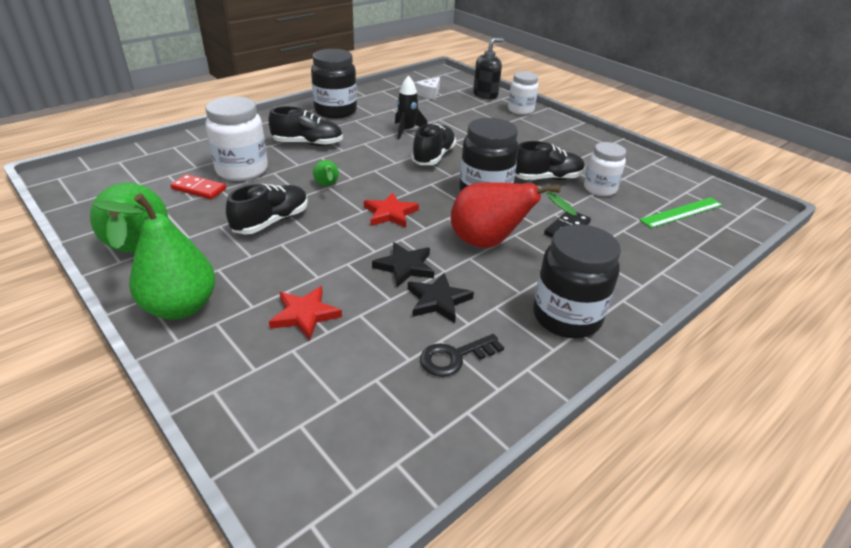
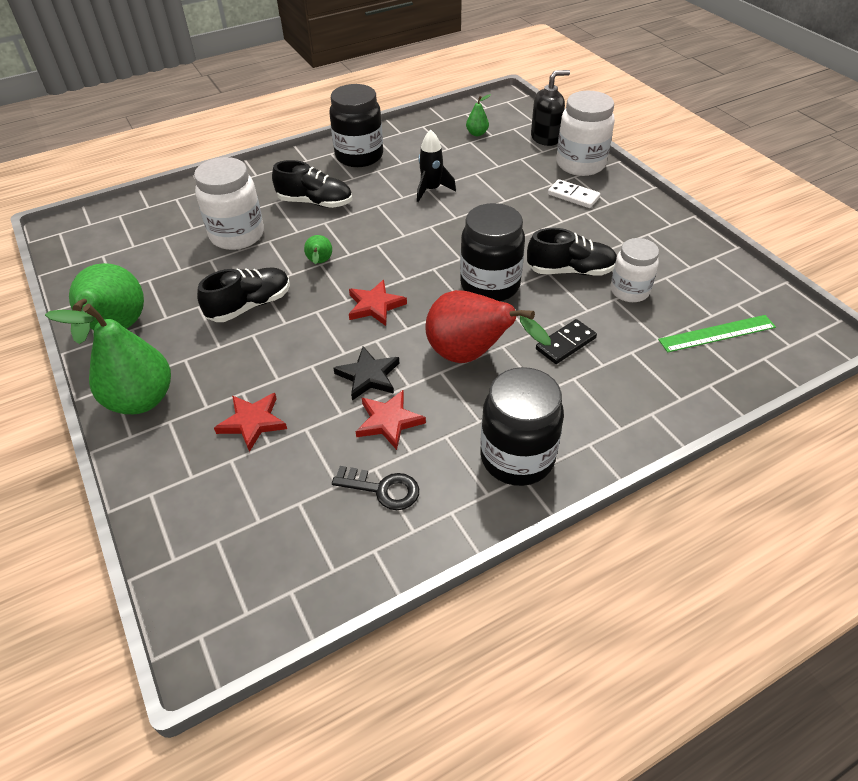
camera: 15 degrees right, 10 degrees up
(199, 189) = (188, 257): red domino -> none
(429, 94) = (477, 133): white cheese -> green pear
(433, 156) = (449, 230): black shoe -> none
(438, 300) = (389, 421): black star -> red star
(455, 357) = (382, 489): black key -> black key turned 150 degrees counterclockwise
(520, 110) = (580, 164): white jar -> white jar, size x1.53
(524, 130) = (573, 196): none -> white domino

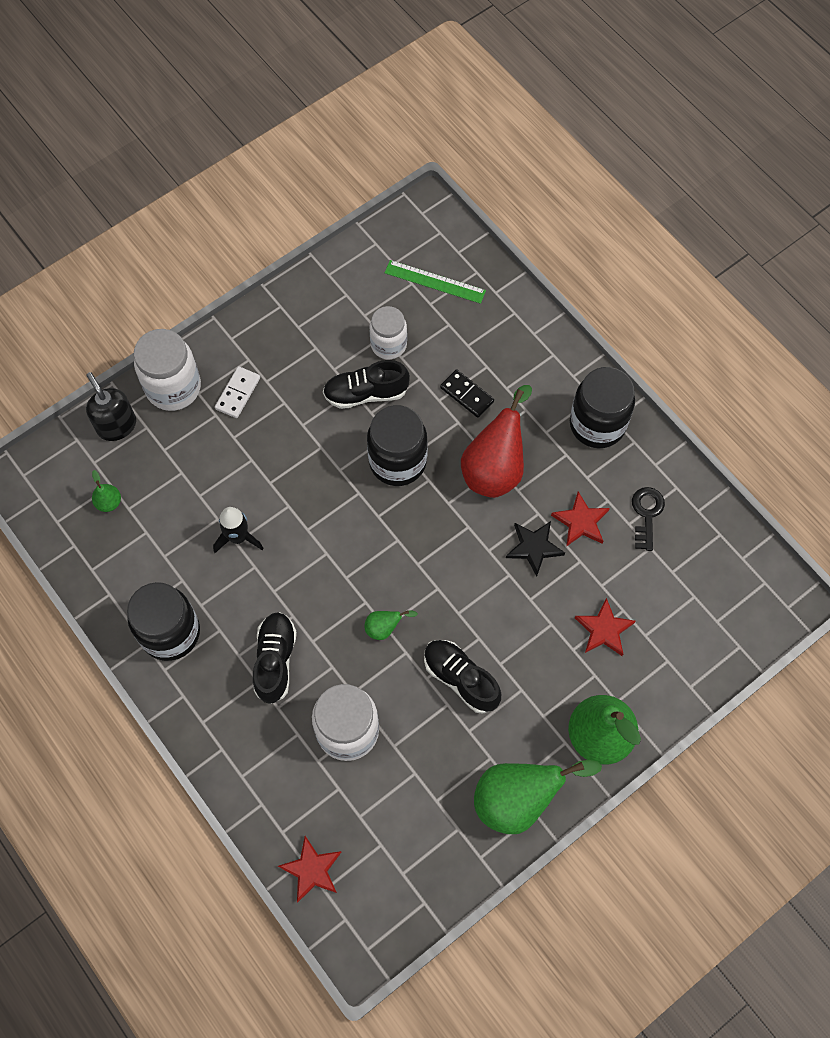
camera: 100 degrees left, 20 degrees up
(375, 306) = (442, 560): red star -> red star (312, 870)
(570, 271) = (366, 393): black shoe -> black shoe turned 90 degrees counterclockwise
(717, 333) = (435, 282): green ruler -> green ruler turned 45 degrees counterclockwise

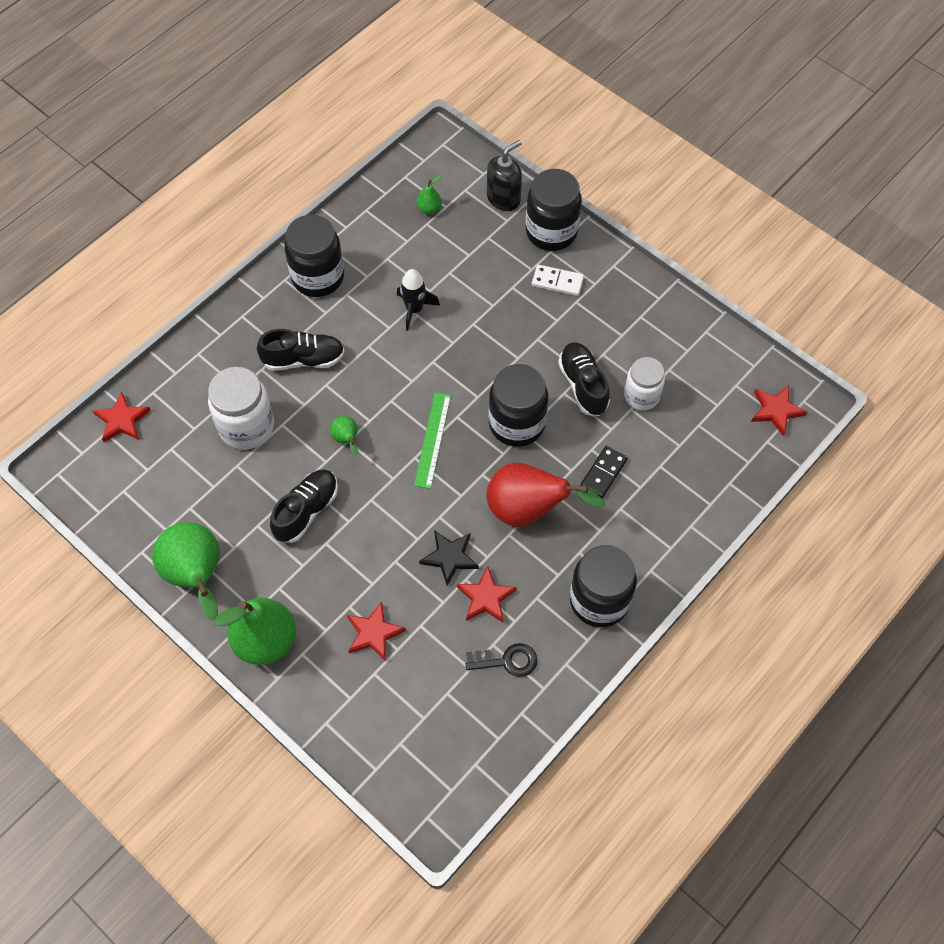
camera: 80 degrees right, 5 degrees down
(173, 387) = (551, 232): white jar -> black jar
(427, 237) = (776, 410): none -> red star
(435, 282) = (725, 425): green ruler -> green ruler (432, 440)

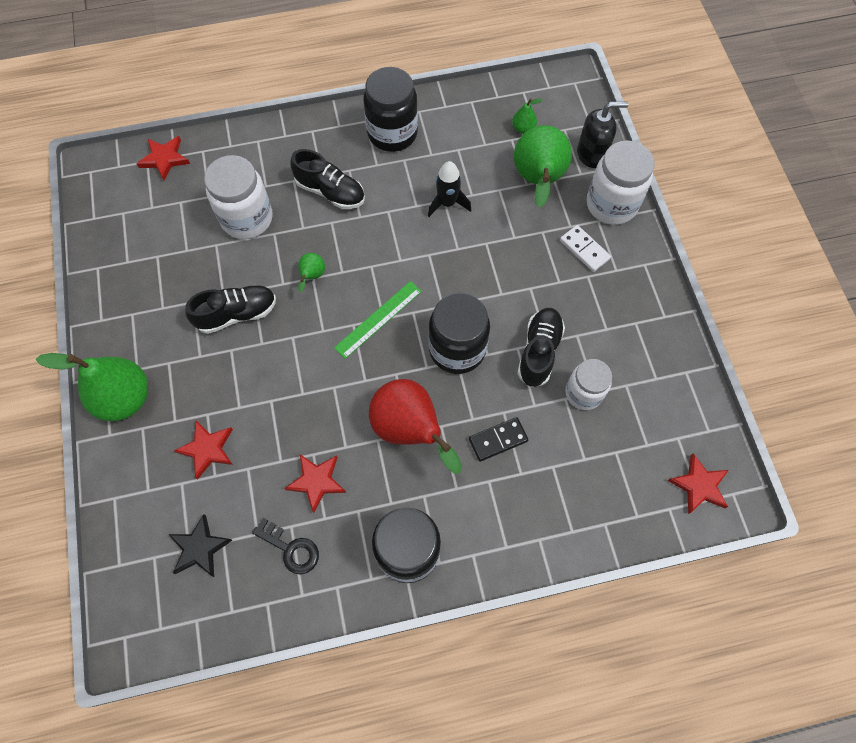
camera: 35 degrees right, 5 degrees up
(197, 576) = (118, 313): green pear -> green pear (538, 181)
(449, 557) = (315, 427): black star -> black star (199, 548)
(551, 232) = (611, 204): black jar -> white jar

